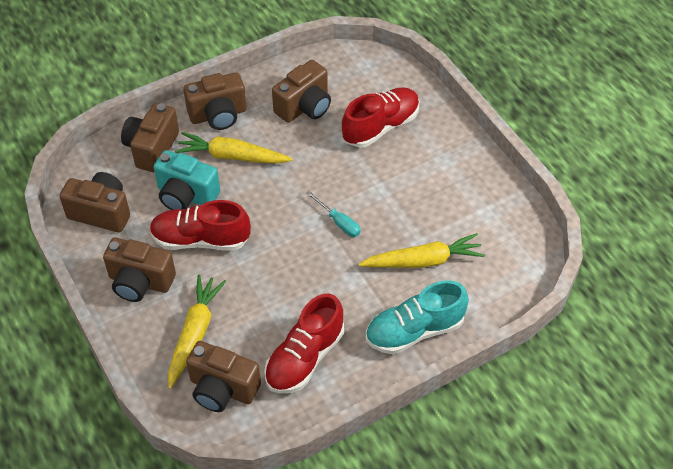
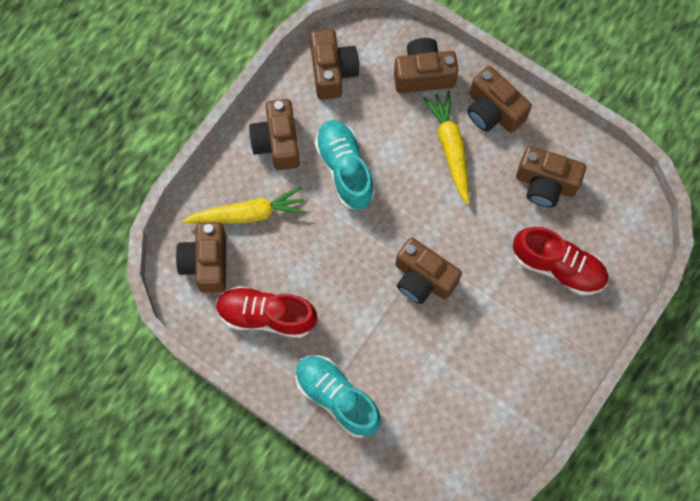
camera: 65 degrees right, 20 degrees up
(186, 195) = (386, 132): turquoise camera -> none
(200, 240) = (344, 169): red shoe -> turquoise shoe
(338, 222) = (423, 279): turquoise screwdriver -> brown camera
(423, 261) = (417, 374): yellow carrot -> none

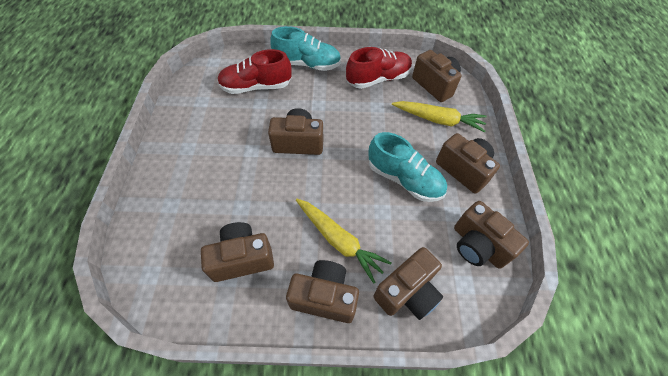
camera: 145 degrees right, 15 degrees down
(248, 213) = (438, 120): yellow carrot -> yellow carrot turned 120 degrees counterclockwise
(558, 266) = (201, 201): red shoe -> red shoe (256, 87)

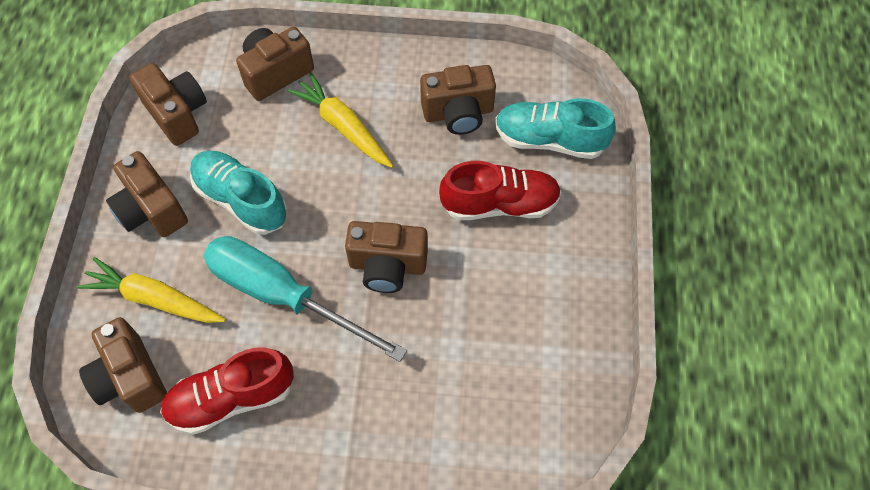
camera: 175 degrees left, 5 degrees up
(256, 87) = (460, 387): red shoe -> red shoe (500, 204)
(307, 64) = (363, 445): turquoise shoe -> turquoise shoe (549, 140)
(324, 297) = (366, 73): brown camera -> none
(361, 124) = (283, 295): none -> turquoise screwdriver

